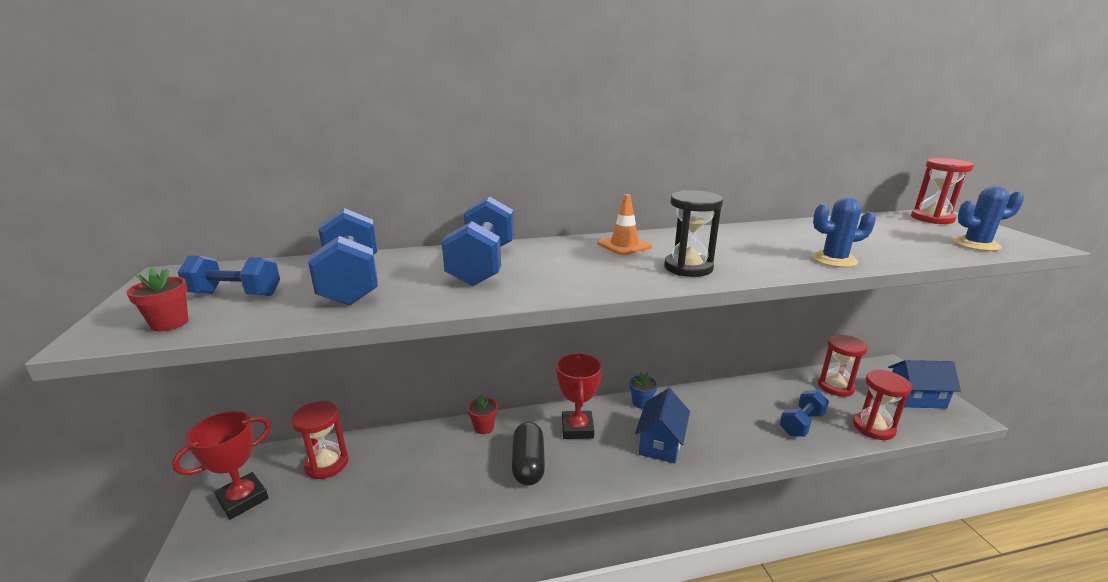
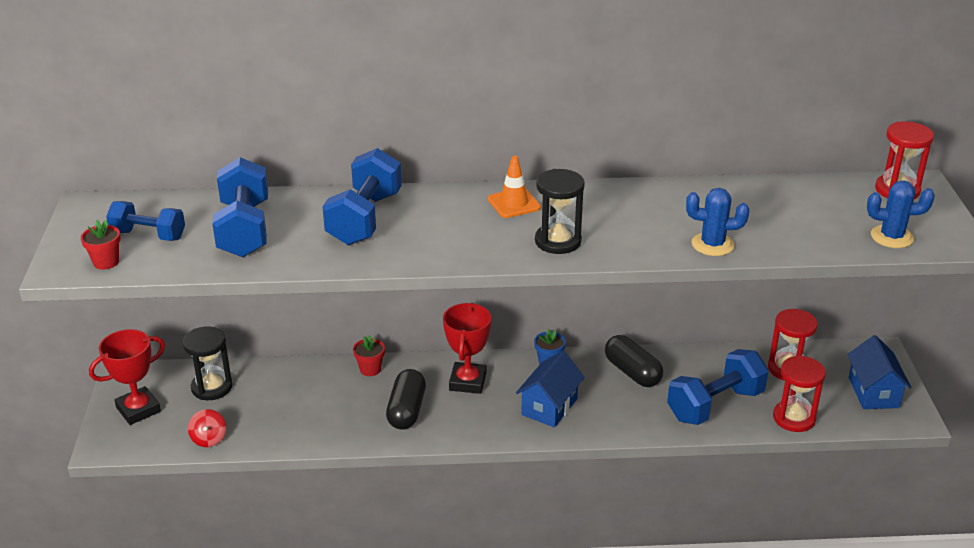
camera: 10 degrees right, 10 degrees up
(321, 524) = (209, 439): none -> red spinning top
(327, 464) = (212, 387): red hourglass -> black hourglass
(715, 403) = (632, 372): none -> black capsule
(801, 424) = (715, 405): blue dumbbell -> blue dumbbell, size x1.57
(915, 398) = (873, 392): blue house -> blue house turned 75 degrees clockwise

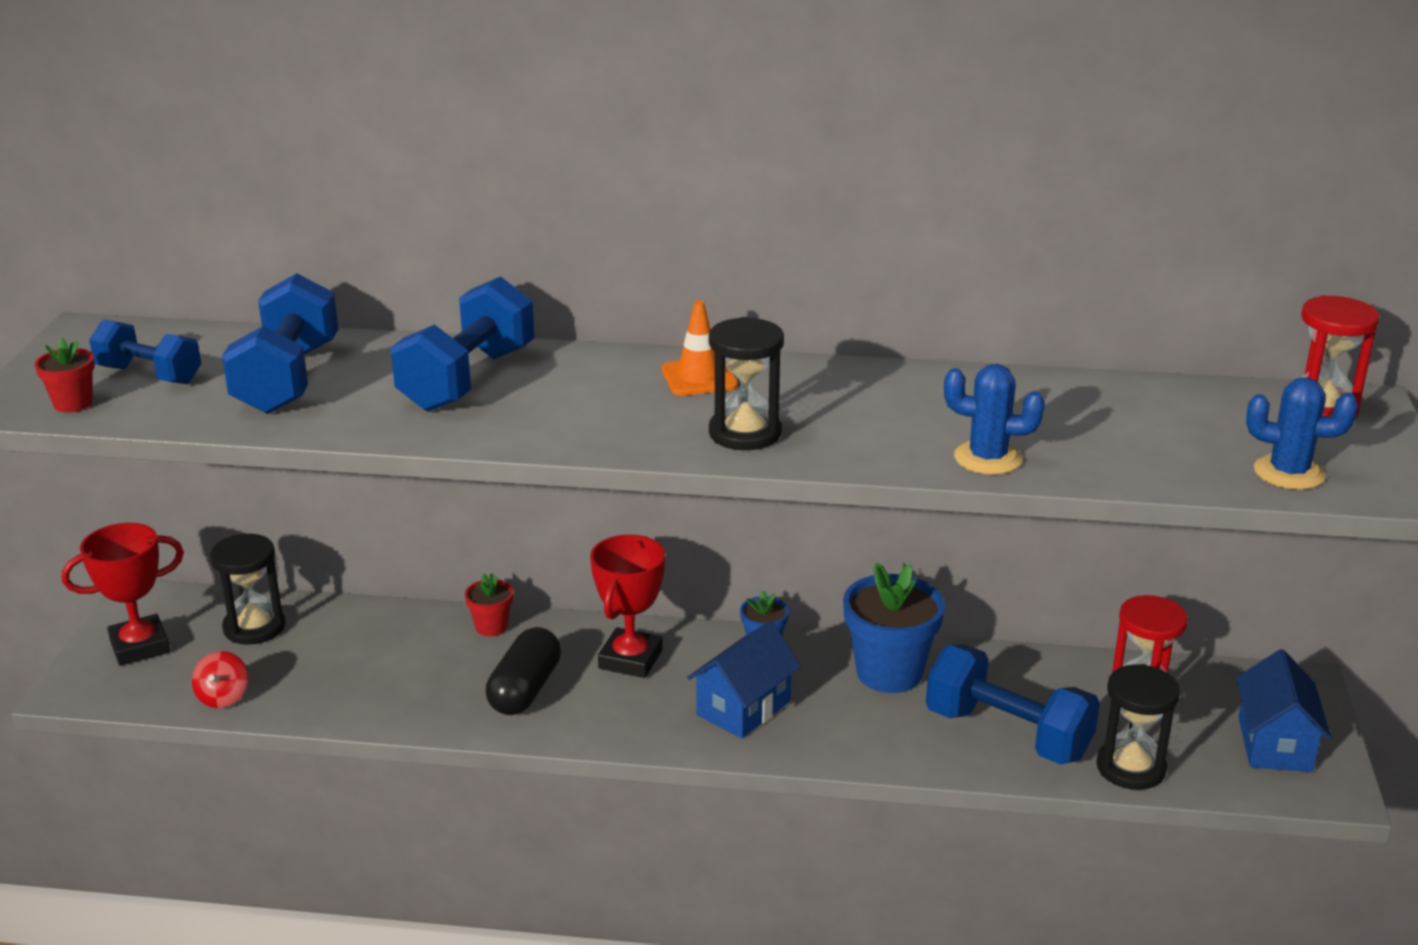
camera: 10 degrees right, 5 degrees down
(632, 372) = (889, 673): black capsule -> blue flower pot
(715, 405) = (1007, 734): blue dumbbell -> blue dumbbell turned 60 degrees clockwise
(794, 418) = (1130, 768): red hourglass -> black hourglass

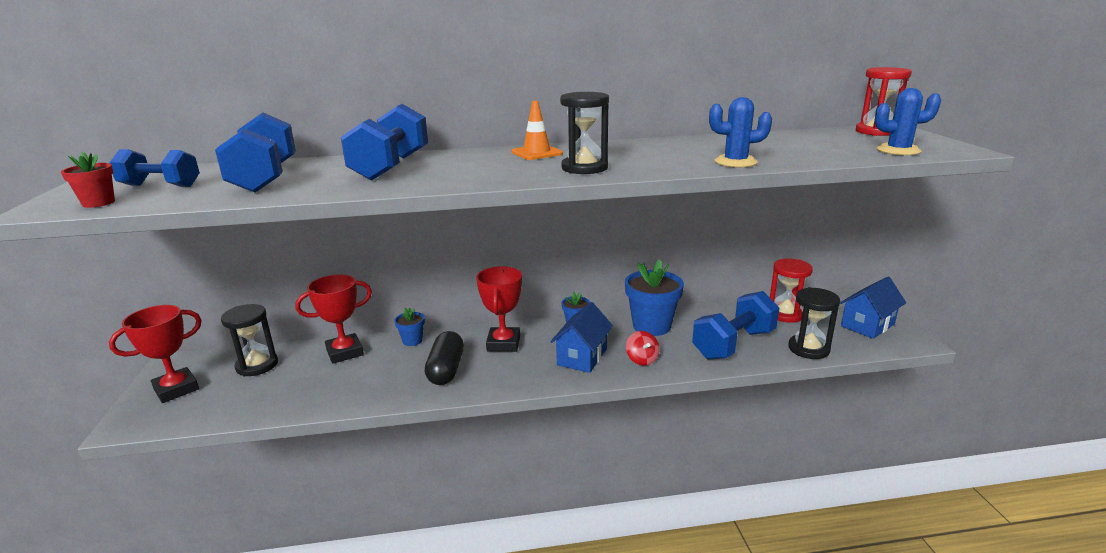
camera: 15 degrees left, 5 degrees down
(223, 697) = (242, 409): red spinning top -> red spinning top (642, 359)
(384, 628) = (345, 352): none -> red trophy
(491, 627) = (412, 341): red flower pot -> blue flower pot
(1007, 734) = (734, 344): blue dumbbell -> blue dumbbell turned 60 degrees counterclockwise
(1274, 744) = (867, 325): blue house -> blue house turned 60 degrees clockwise

